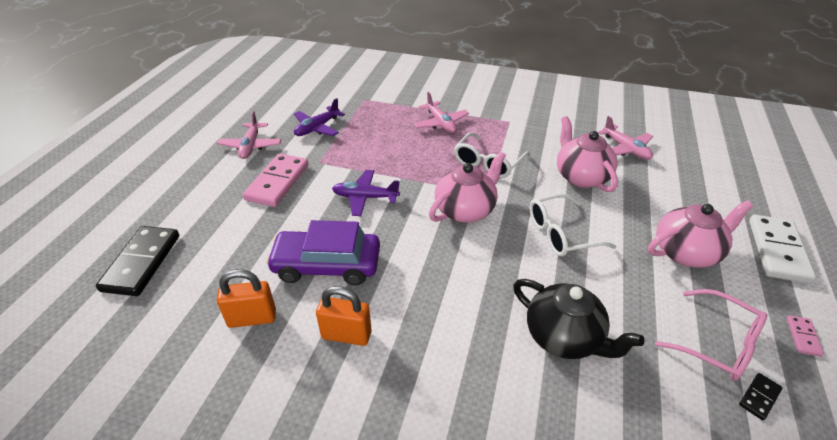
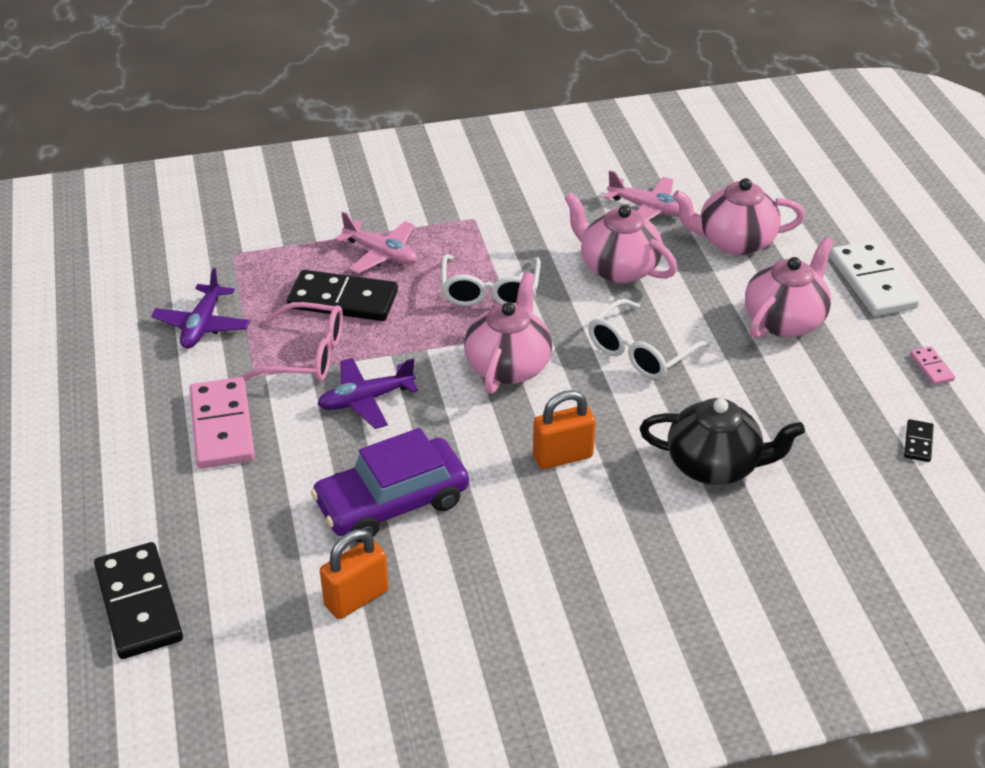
camera: 30 degrees left, 0 degrees up
(251, 146) = (125, 390): pink plane -> none
(346, 335) = (484, 565): orange padlock -> orange padlock (562, 456)
(400, 139) = (343, 300): none -> black domino
(676, 187) = (734, 242): none -> pink teapot
(717, 343) = (860, 407): pink glasses -> pink glasses (306, 355)

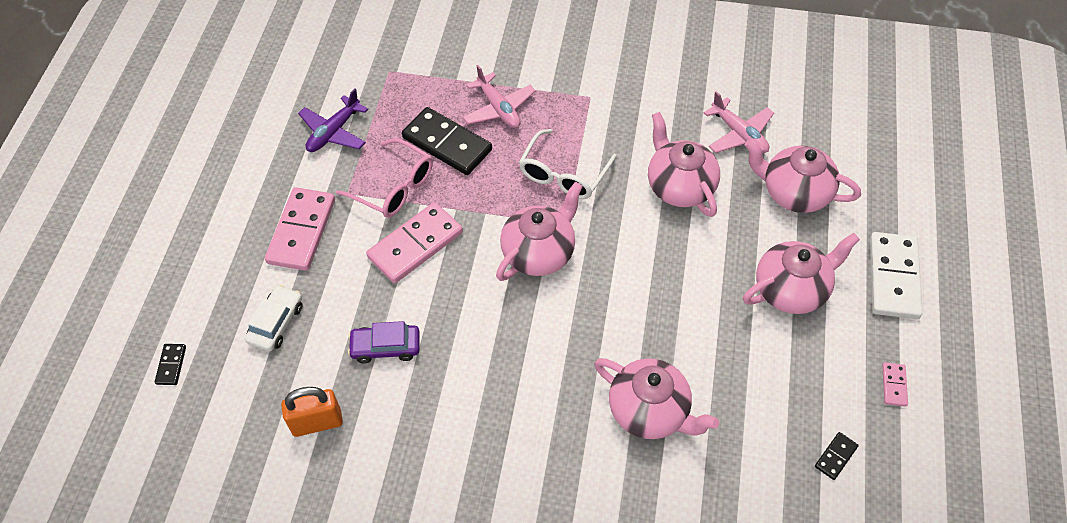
camera: 25 degrees right, 15 degrees up
(139, 604) = (171, 365): black domino -> black domino, size x0.45
(246, 521) = (276, 323): none -> white car
(366, 400) = (415, 245): purple plane -> pink domino
(392, 502) = (385, 347): purple car -> purple car, size x0.58
(562, 456) = (534, 355): orange padlock -> none
(640, 351) = (652, 277): white glasses -> none
(715, 465) = (650, 411): black teapot -> pink teapot

